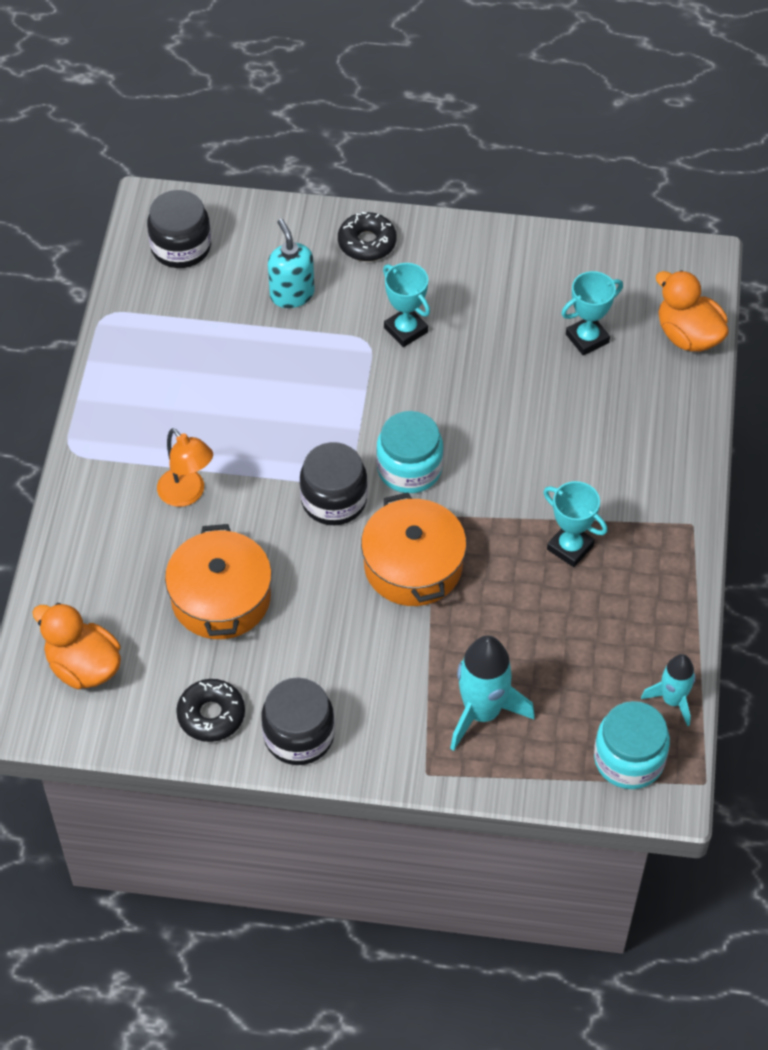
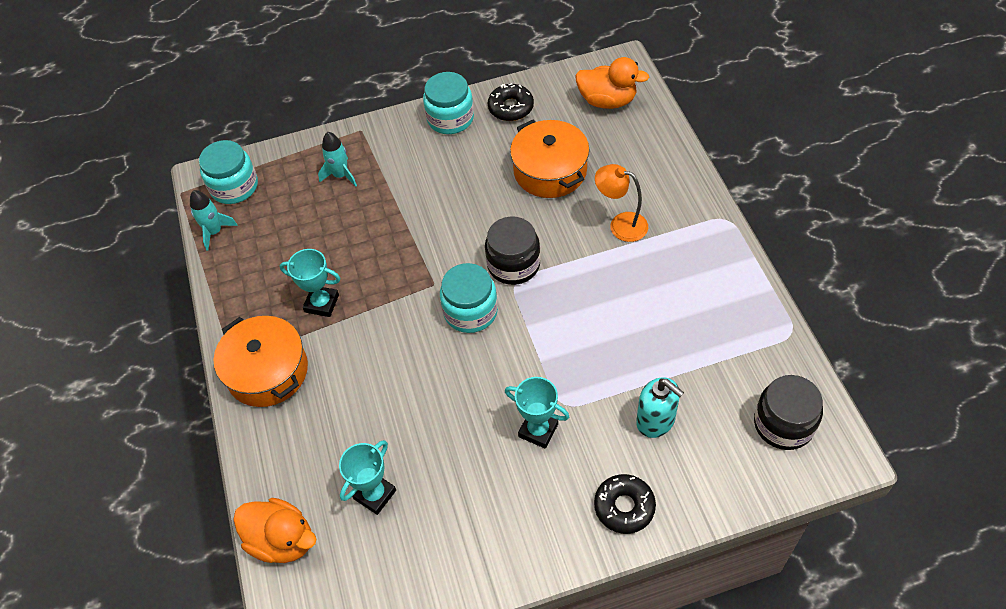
camera: 160 degrees right, 0 degrees up
(299, 735) = (450, 118): black jar -> turquoise jar
(413, 565) = (431, 243): orange pot -> orange pot (267, 371)
(482, 712) = (341, 175): turquoise rocket -> turquoise rocket, size x0.61

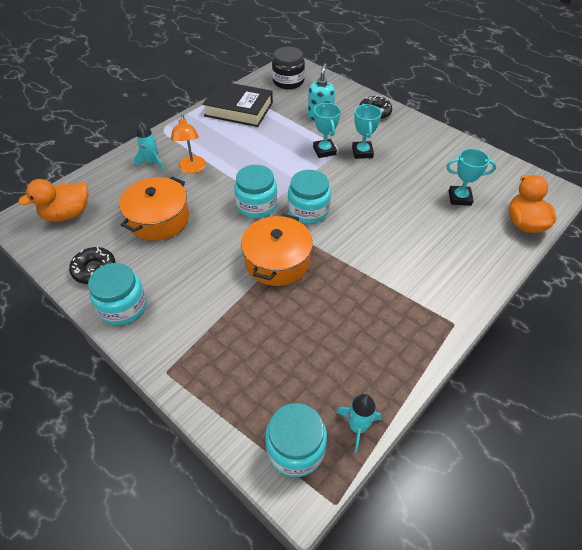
camera: 125 degrees left, 5 degrees down
(267, 371) = (441, 295): orange pot -> orange pot (277, 261)
(322, 303) = (364, 294): turquoise trophy -> turquoise trophy (324, 151)
(341, 175) = (231, 356): turquoise rocket -> turquoise rocket (152, 162)
(513, 264) = (256, 205): black jar -> turquoise jar
(607, 101) = (67, 214): orange duck -> orange duck turned 105 degrees counterclockwise
(732, 321) = (239, 109): none -> black book

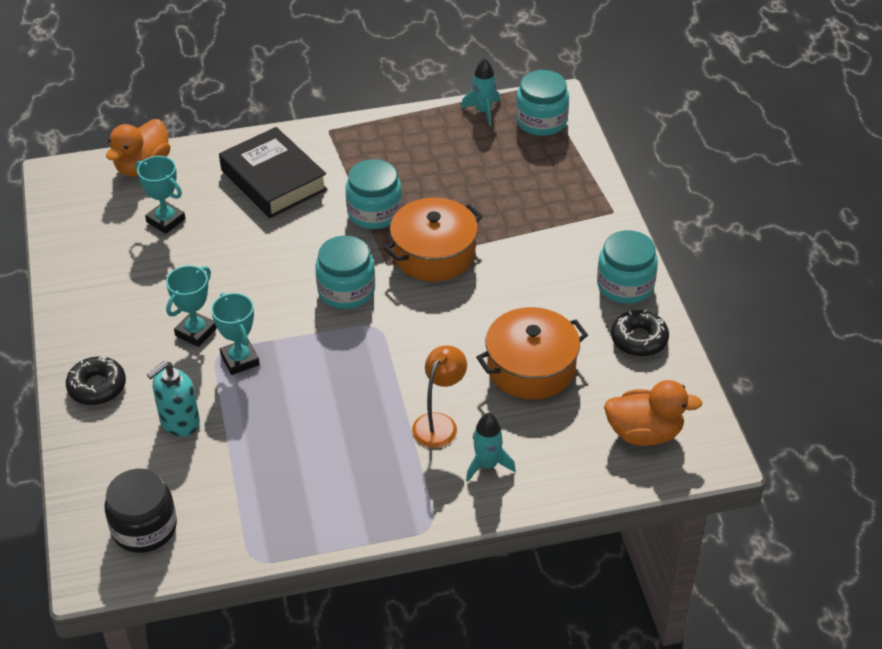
camera: 145 degrees left, 5 degrees down
(239, 109) = (282, 505): black book -> black book (274, 180)
(256, 205) = (399, 327): turquoise jar -> turquoise jar (374, 212)
(324, 151) = (240, 360): turquoise trophy -> turquoise trophy turned 45 degrees counterclockwise

